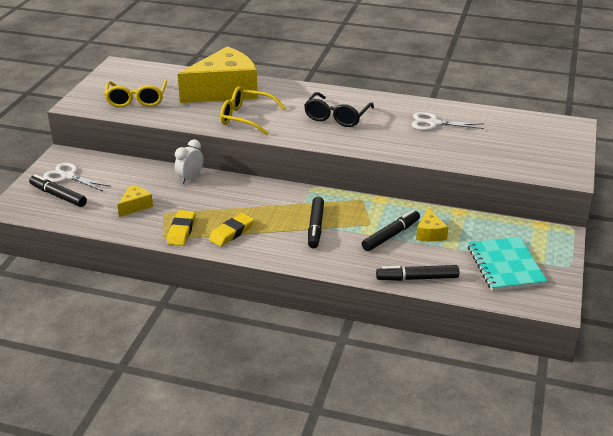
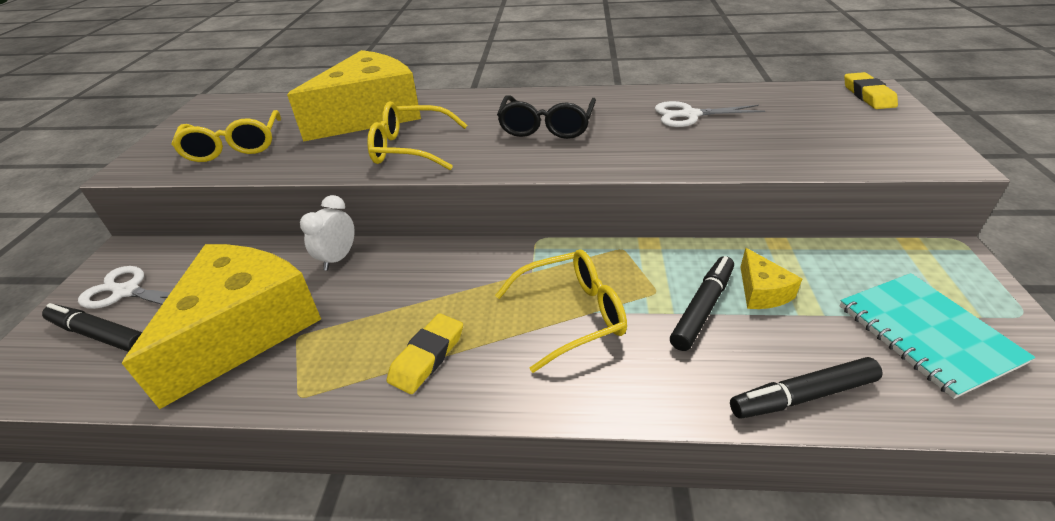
camera: 10 degrees left, 5 degrees up
(135, 206) = (244, 331): yellow cheese -> yellow cheese, size x2.41
(181, 231) = (333, 371): yellow eraser -> yellow eraser (868, 95)
(315, 227) = (571, 315): black marker -> yellow glasses

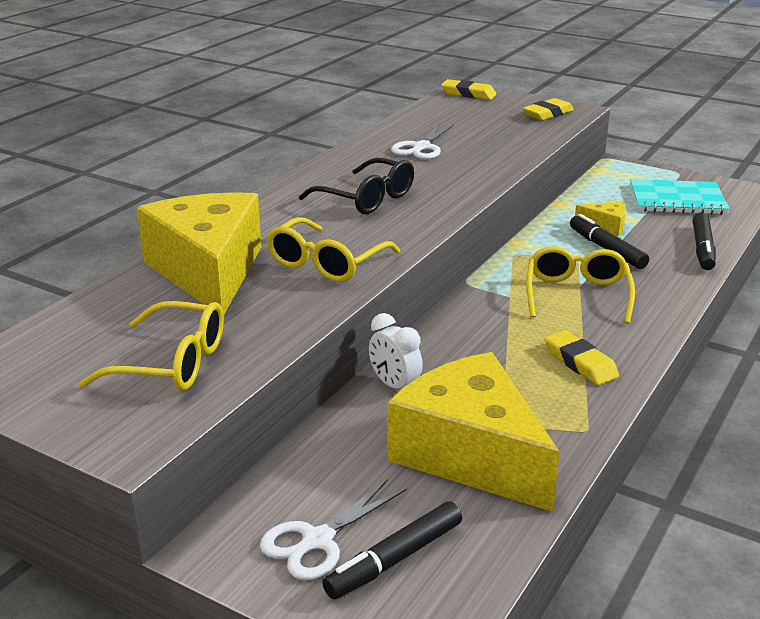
camera: 65 degrees left, 10 degrees down
(898, 148) = (548, 114): none -> yellow eraser

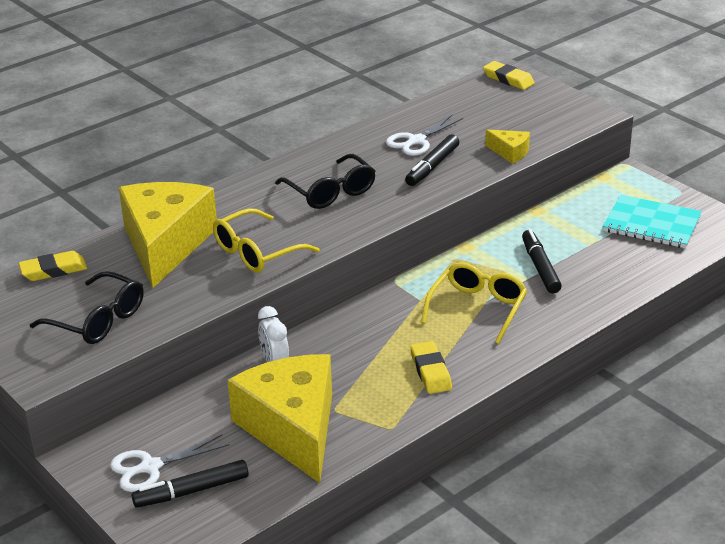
camera: 20 degrees right, 5 degrees up
(171, 363) = (97, 320): yellow glasses -> black glasses
(548, 114) = (564, 116): yellow eraser -> yellow eraser (53, 270)
(605, 226) = (559, 243): yellow cheese -> yellow cheese (510, 152)
(702, 248) = (628, 282): black marker -> black marker (432, 166)

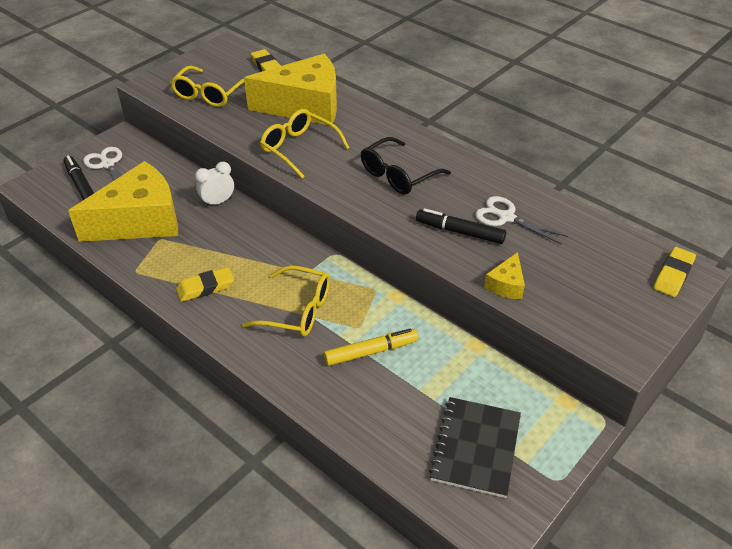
camera: 80 degrees right, 10 degrees up
(97, 320) = (209, 94): black glasses -> yellow glasses
(540, 267) = (371, 352): black marker -> yellow marker
(651, 224) = (475, 448): turquoise notebook -> black notebook

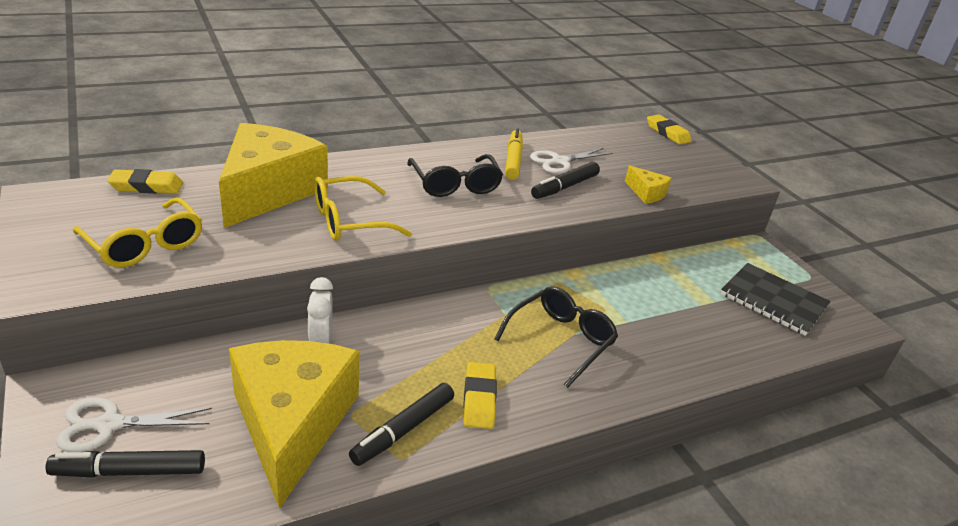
camera: 70 degrees left, 10 degrees down
(158, 264) = (403, 430): none -> black marker
(297, 310) = (560, 341): yellow glasses -> black glasses
(371, 352) = (643, 314): yellow marker -> yellow marker (513, 160)

